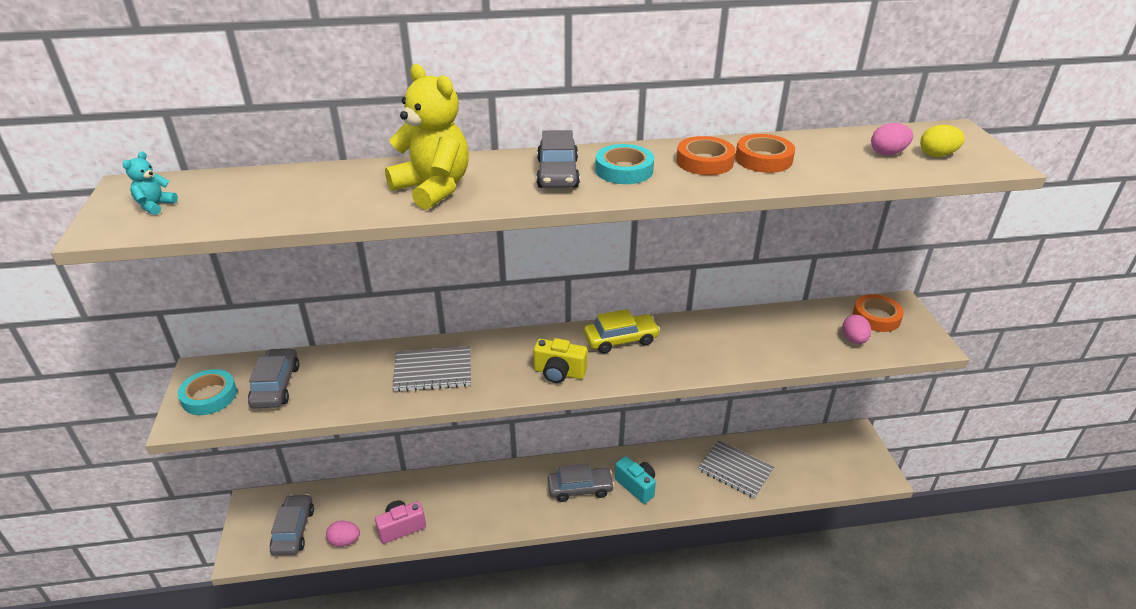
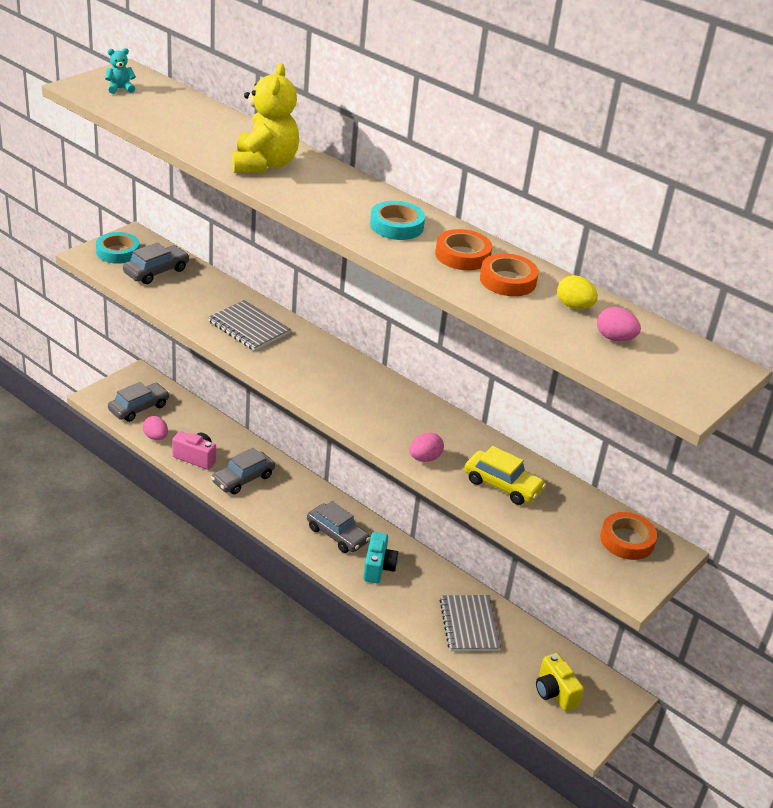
camera: 45 degrees right, 0 degrees up
(557, 173) = (351, 201): grey car -> grey car (243, 479)
(559, 373) = (318, 386): yellow camera -> yellow camera (554, 692)
(621, 339) = (396, 400): yellow car -> yellow car (502, 485)
(853, 340) = (570, 535): pink egg -> pink egg (425, 458)
(937, 155) = (652, 365): yellow egg -> yellow egg (574, 306)

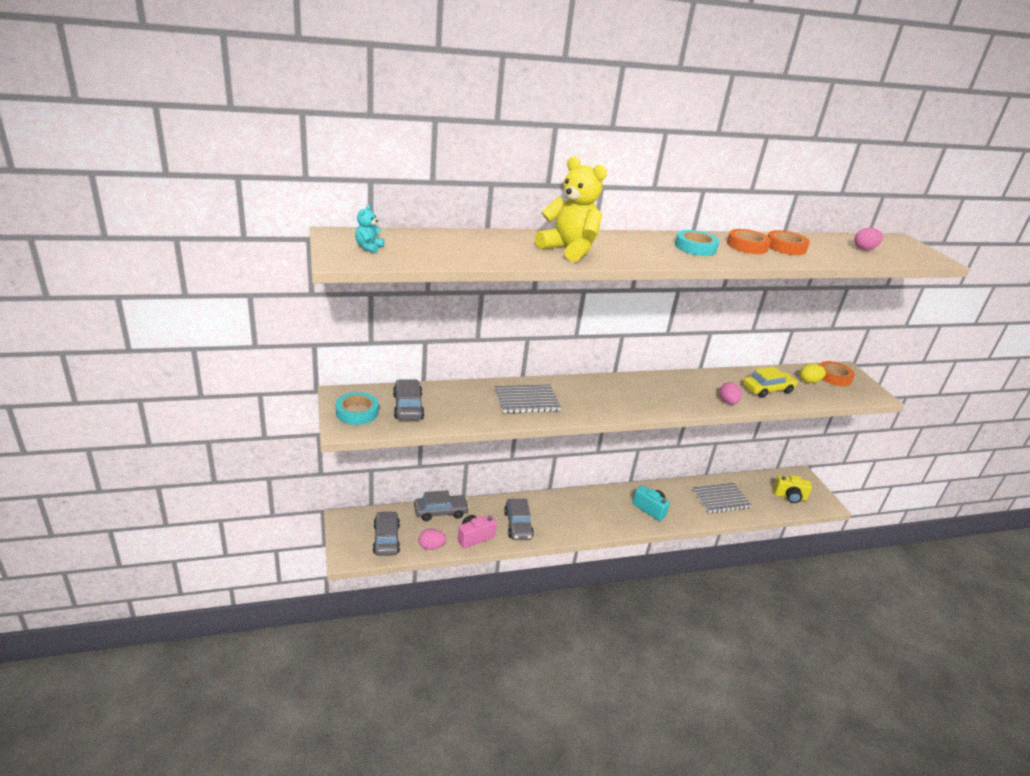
camera: 55 degrees left, 5 degrees down
(337, 535) = (607, 511): grey car -> grey car (440, 512)
(469, 625) = (721, 499): grey notebook -> grey notebook turned 45 degrees counterclockwise
(574, 306) = (824, 244): yellow egg -> yellow egg (809, 381)

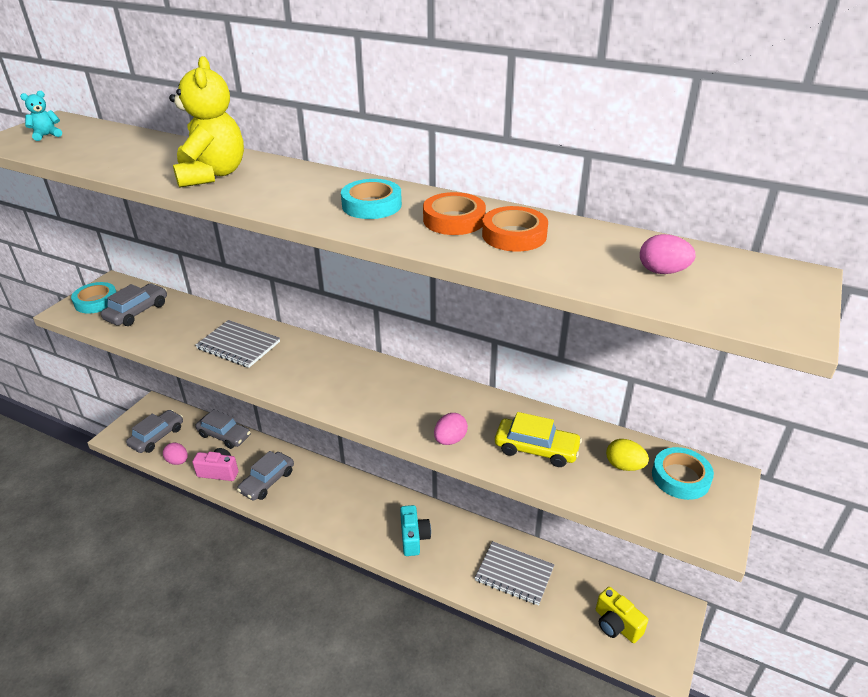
camera: 45 degrees right, 5 degrees up
(833, 377) = (680, 477): orange tape -> turquoise tape

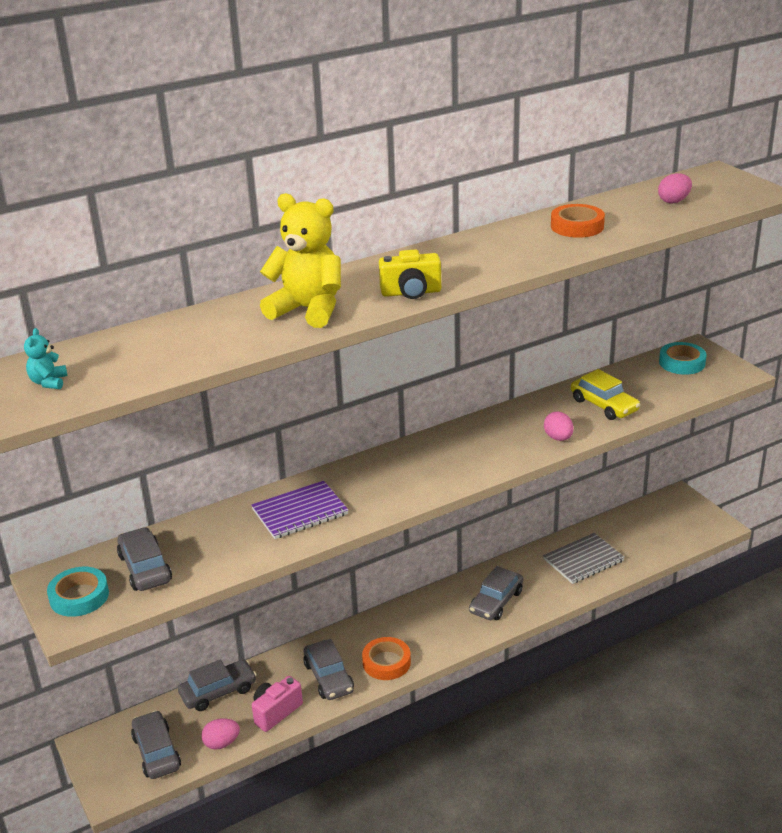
camera: 55 degrees left, 5 degrees down
(238, 345) = (300, 512): grey notebook -> purple notebook
(371, 205) = (466, 259): turquoise tape -> none
(414, 538) = (496, 602): turquoise camera -> grey car
(454, 220) = (529, 238): orange tape -> orange tape (386, 662)
(536, 449) = (604, 405): yellow car -> yellow car turned 90 degrees clockwise
(616, 625) = (669, 530): yellow camera -> yellow camera (411, 293)
(624, 466) = (653, 378): yellow egg -> none

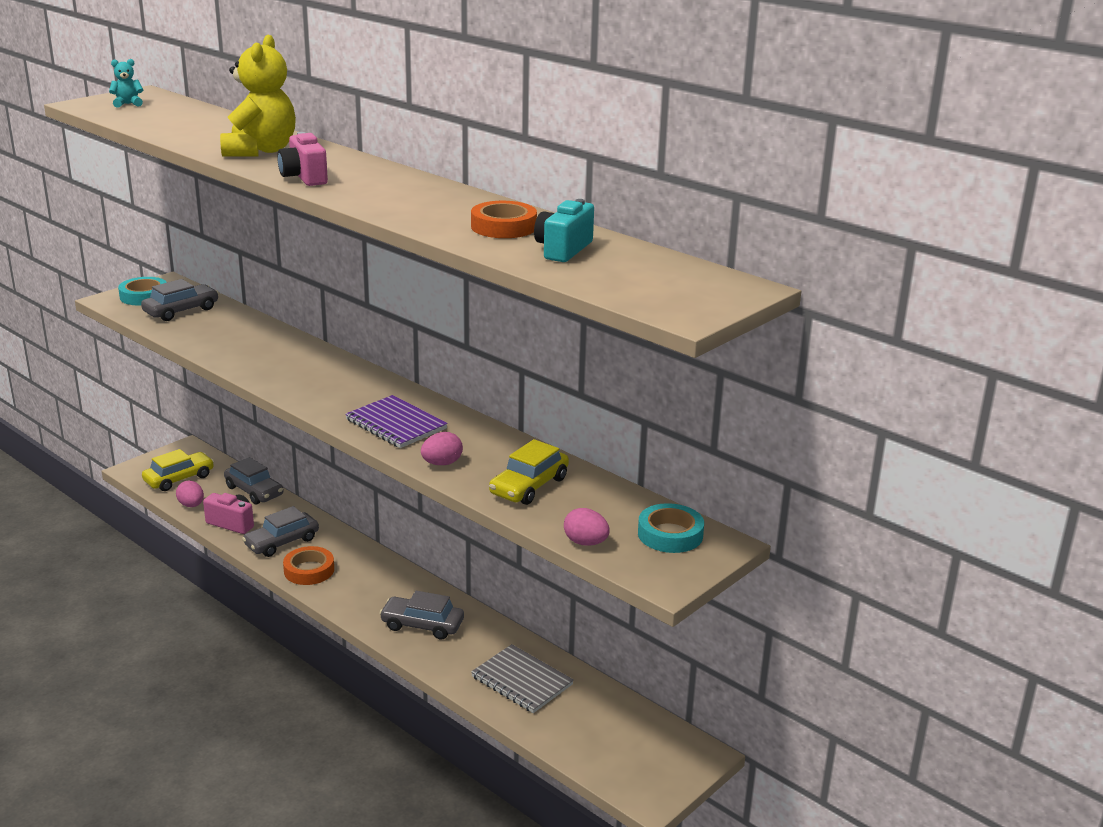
camera: 70 degrees right, 5 degrees down
(156, 752) = (179, 479): grey car -> yellow car
(300, 512) = (270, 354): purple notebook -> purple notebook (396, 424)
(411, 293) = (304, 177): yellow camera -> pink camera
(634, 212) = (563, 250): none -> turquoise camera
(674, 201) = (615, 267): pink egg -> pink egg (585, 543)

